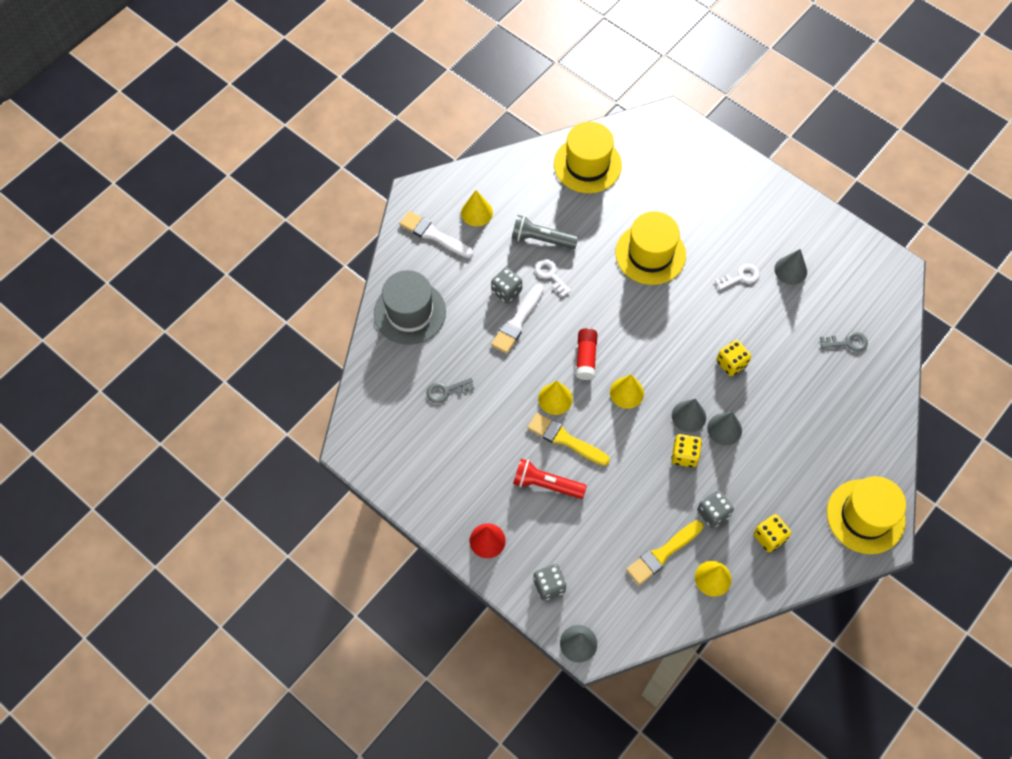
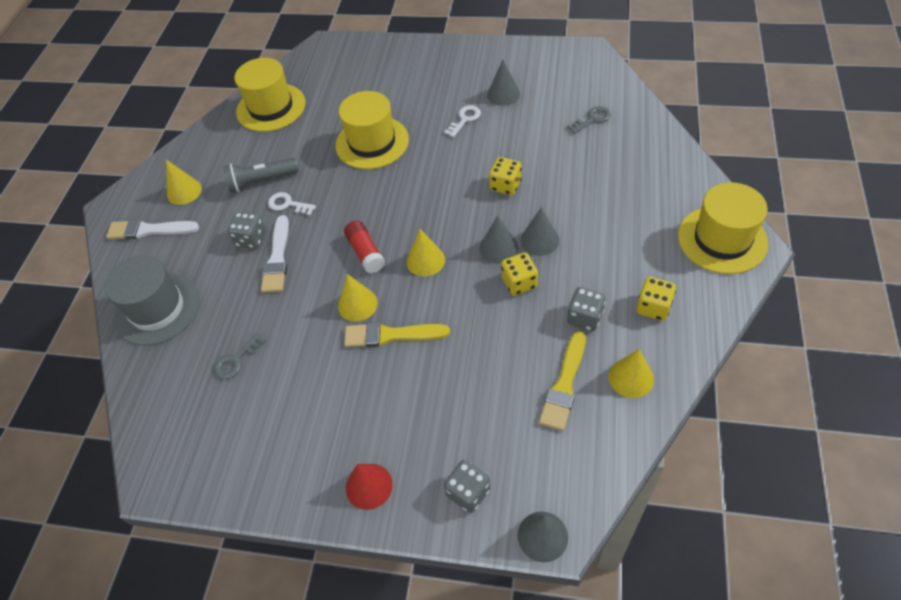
camera: 25 degrees left, 10 degrees down
(546, 484) = (398, 389): red flashlight -> none

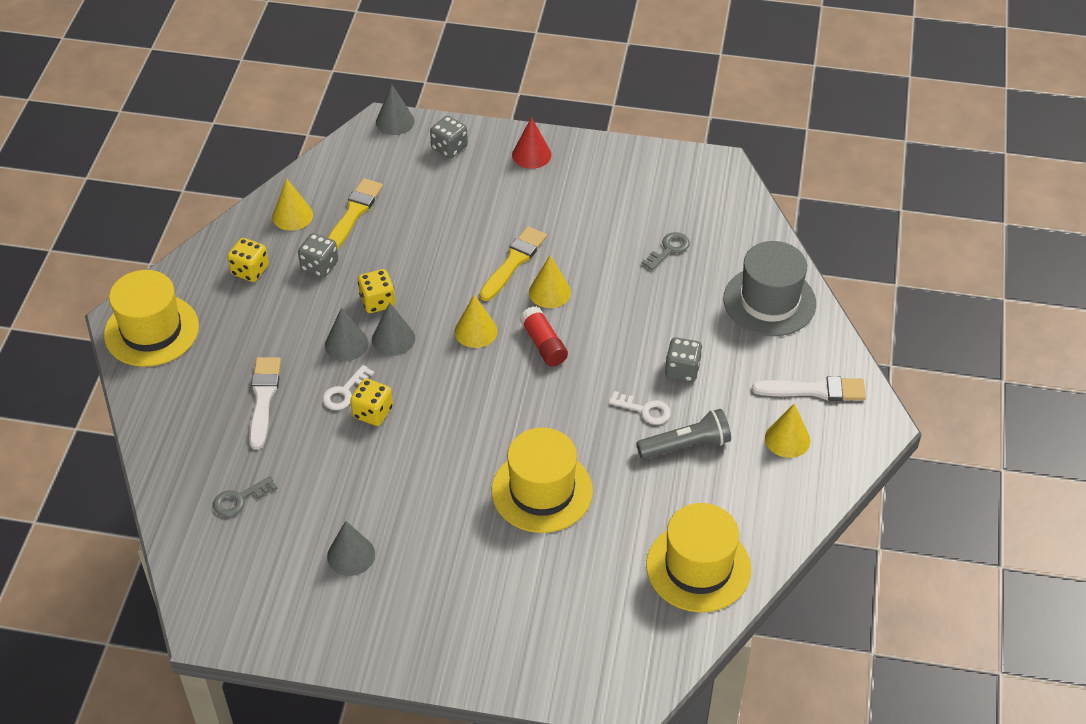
camera: 175 degrees right, 5 degrees down
(277, 258) = (645, 345): white brush -> white brush (263, 398)
(391, 335) = (514, 262): yellow brush -> yellow brush turned 60 degrees counterclockwise
(464, 119) = (412, 516): white key -> white key (345, 392)

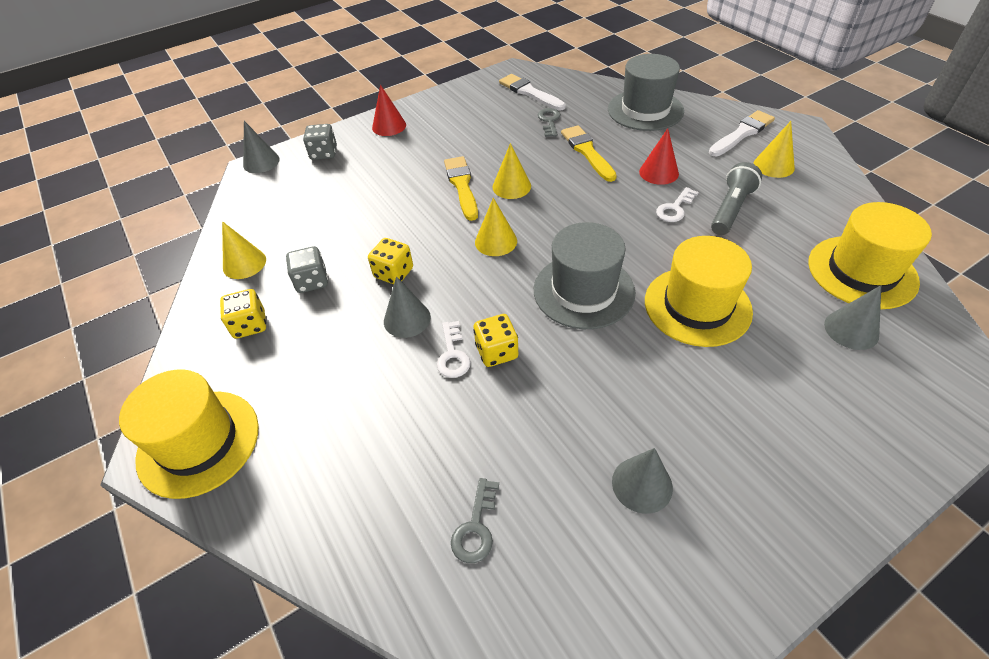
camera: 40 degrees left, 0 degrees up
(263, 398) = (386, 415): white brush -> white brush (529, 92)
(354, 213) = (298, 231): yellow brush -> yellow brush (587, 152)
(393, 339) = (441, 288): grey cone -> grey cone (851, 329)
(483, 417) = (583, 291): none -> grey hat
(543, 344) = (554, 217): red glue stick -> none
(644, 410) = (675, 208): white key -> white key turned 150 degrees clockwise
(682, 370) = (659, 172): grey dice -> red cone

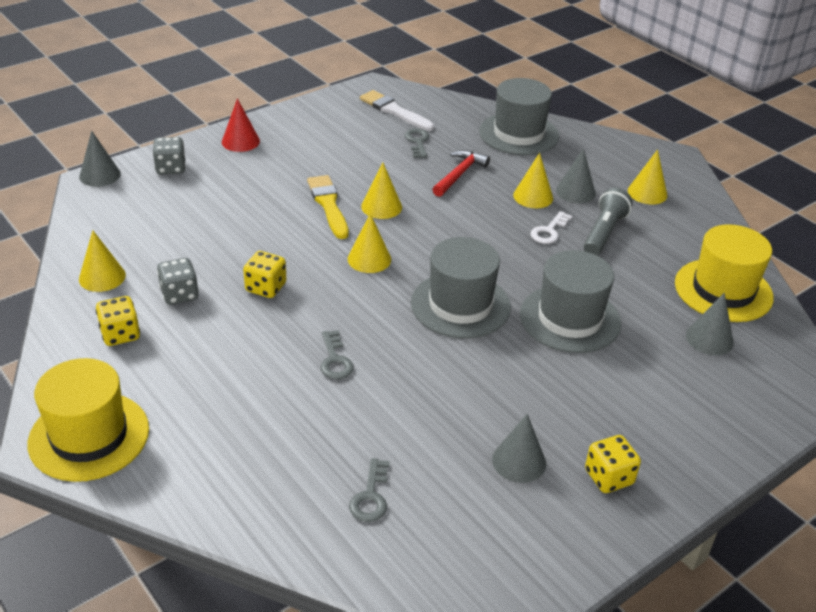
camera: 10 degrees left, 10 degrees down
(407, 319) = (285, 329): grey cone -> grey cone (575, 192)
(453, 354) = (335, 360): white key -> grey key
(496, 352) = (378, 357): yellow dice -> yellow dice (609, 477)
(587, 152) = (459, 174): yellow brush -> red hammer
(659, 172) = (533, 196): red cone -> yellow cone
(697, 306) = (570, 318): yellow hat -> grey hat
(742, 133) = (617, 161): white brush -> none

